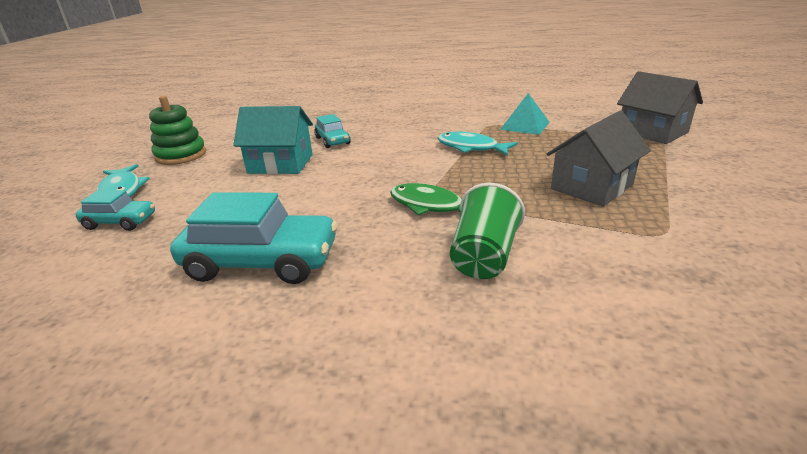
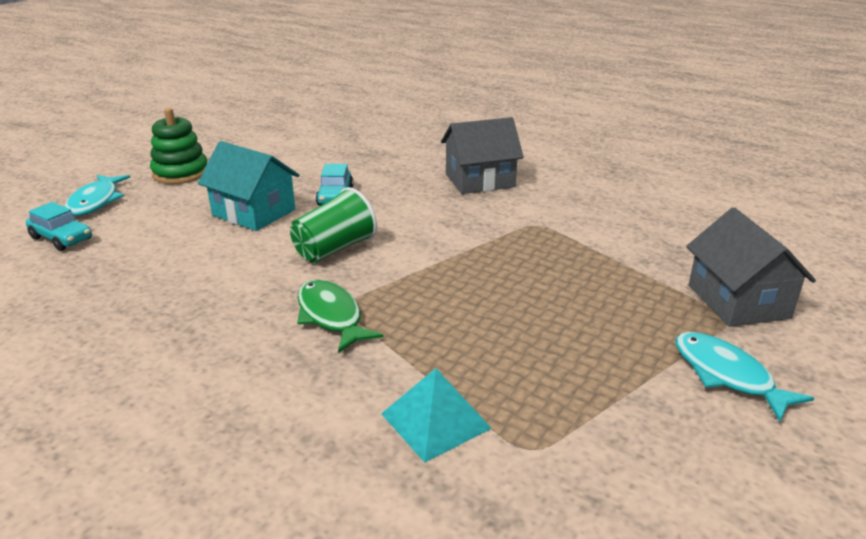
camera: 25 degrees right, 0 degrees up
(262, 262) = (119, 324): turquoise car -> none
(471, 148) = (469, 252): turquoise fish -> turquoise fish (726, 375)
(484, 256) = (306, 397): green cup -> green cup (334, 249)
(525, 125) = (577, 238): turquoise pyramid -> turquoise pyramid (435, 420)
(591, 186) = (536, 355): grey house -> grey house (479, 180)

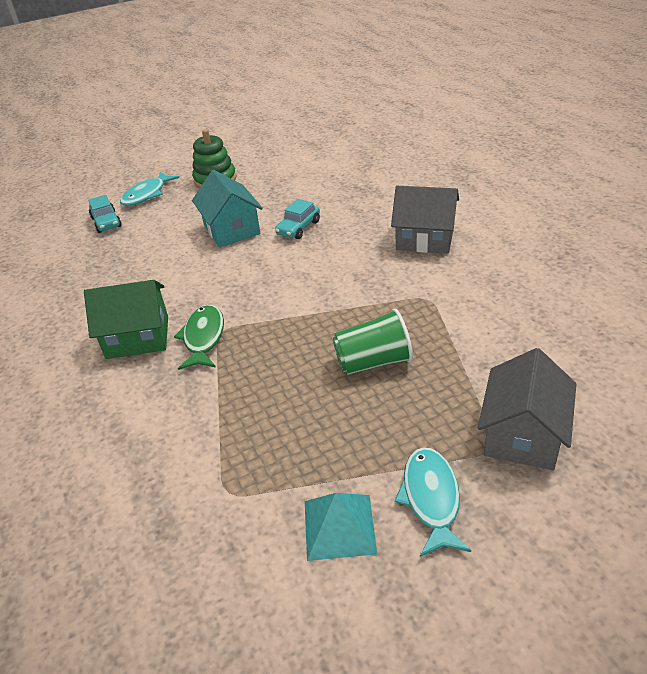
camera: 35 degrees right, 10 degrees up
(240, 340) = (138, 337): none -> green house
(334, 249) = (255, 279): green cup -> green cup (373, 362)
(435, 420) = (192, 445): turquoise pyramid -> turquoise pyramid (339, 526)

